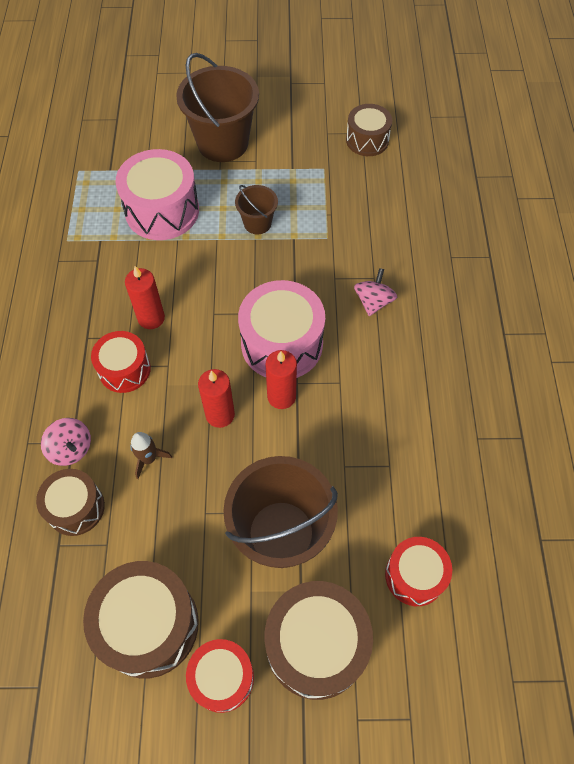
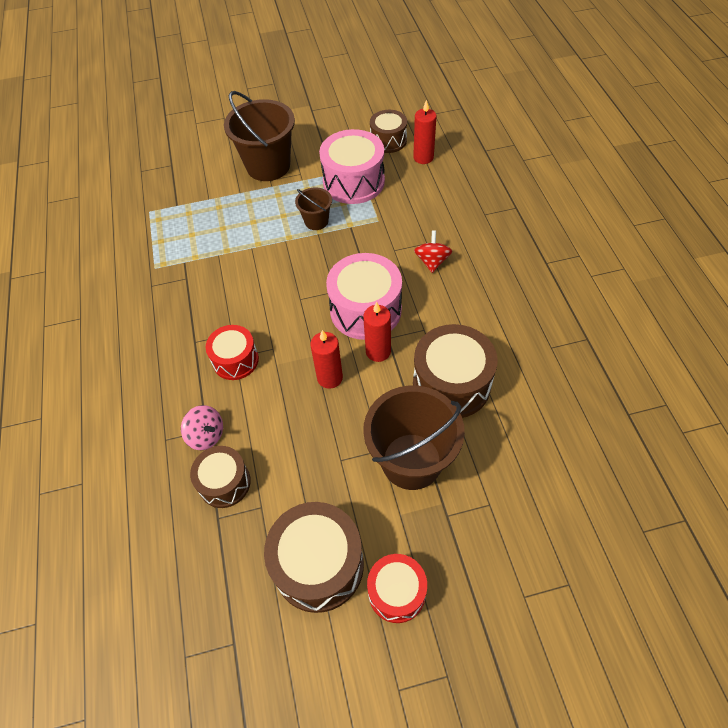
camera: 10 degrees left, 5 degrees down
(149, 459) = (278, 427): brown rocket -> none
(151, 318) = (247, 314): red candle -> red candle (423, 157)
(162, 211) = (231, 228): pink drum -> pink drum (353, 182)
(316, 645) = (469, 544): brown drum -> brown drum (451, 384)
(373, 302) = (432, 261): pink spinning top -> red spinning top
(414, 575) = (535, 467): red drum -> none

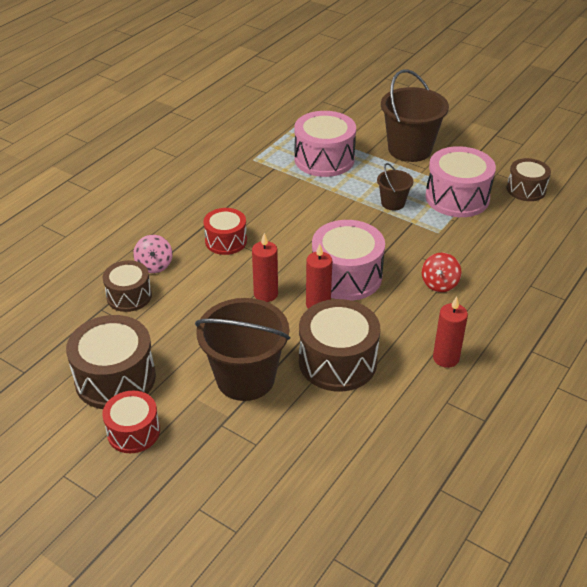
camera: 45 degrees right, 15 degrees down
(214, 223) = (324, 159): none -> pink drum
(423, 157) = (538, 217): red candle -> red candle (446, 358)
(432, 261) = (439, 284): red spinning top -> red spinning top turned 150 degrees clockwise

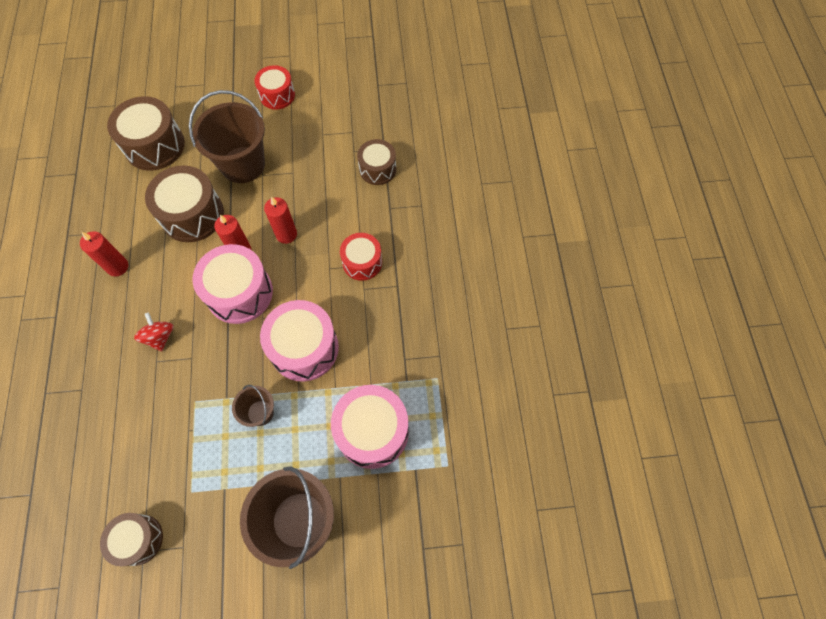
camera: 140 degrees right, 25 degrees up
(115, 378) = (321, 114): brown drum -> brown drum (154, 146)
(154, 265) = (389, 204): pink spinning top -> none
(457, 197) = (203, 469): pink drum -> pink drum (304, 348)

